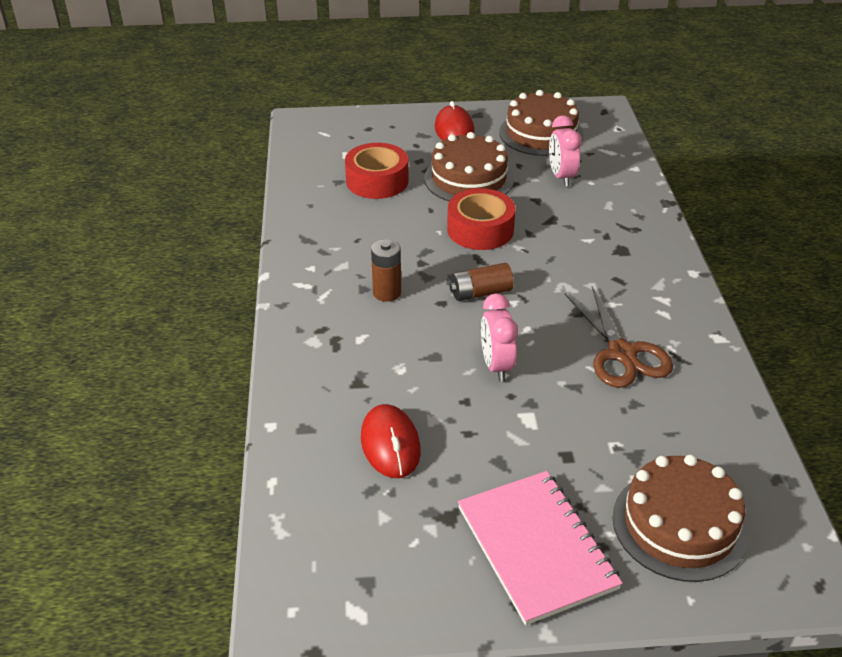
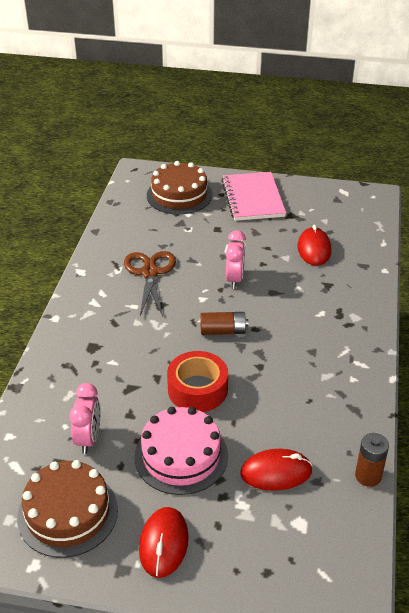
camera: 165 degrees left, 0 degrees up
(377, 181) = (276, 472): red tape -> red mouse
(387, 293) = (294, 344): brown battery -> brown battery (368, 476)
(469, 179) = (181, 456): brown cake -> pink cake

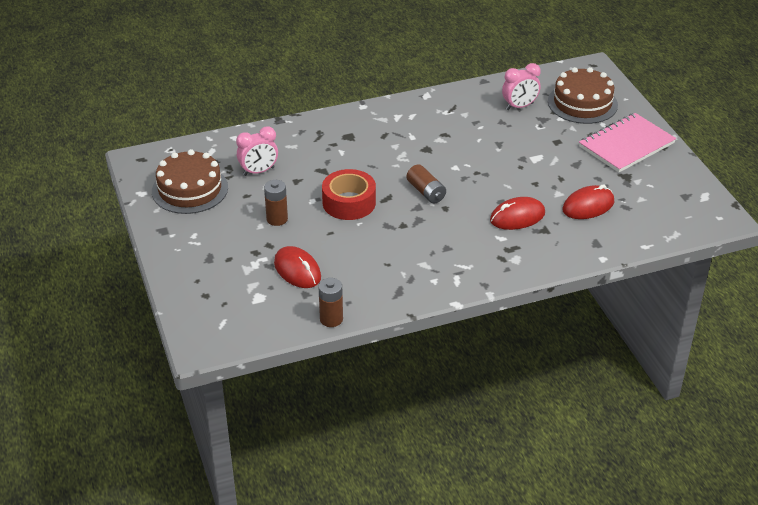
camera: 60 degrees right, 0 degrees up
(150, 273) = (459, 129): brown scissors -> none
(164, 544) = (195, 240): red mouse -> red mouse (517, 217)
(181, 456) = (277, 219): pink cake -> brown battery
(234, 279) = (497, 175): pink clock -> pink clock (519, 106)

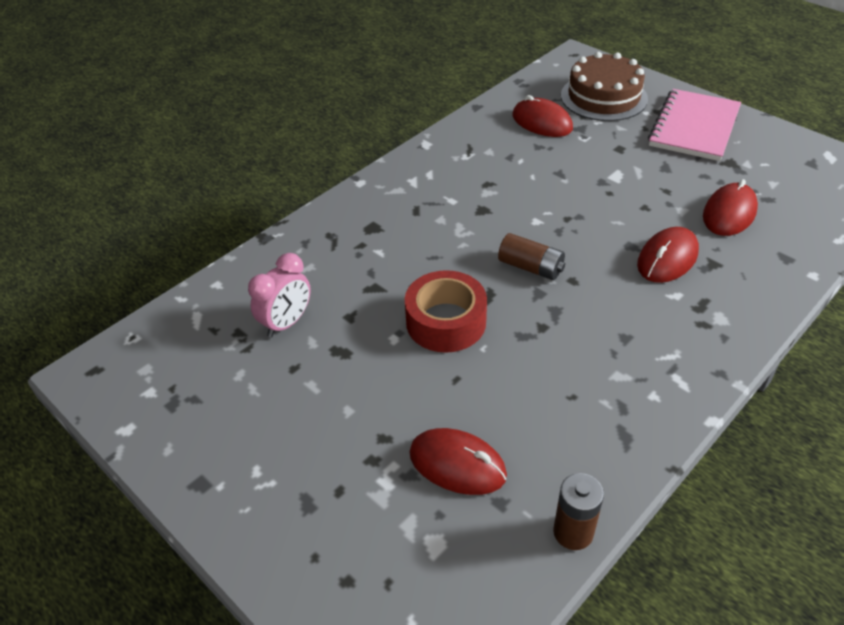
camera: 25 degrees left, 5 degrees up
(190, 189) = (201, 392): brown cake -> none
(277, 219) = (365, 388): brown battery -> none
(519, 106) = (542, 122): pink clock -> red mouse

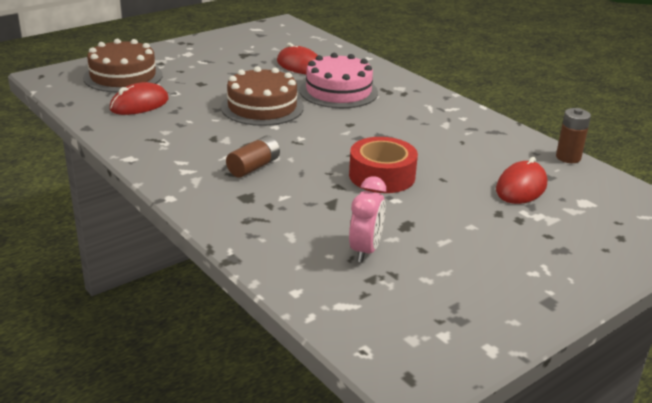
camera: 85 degrees left, 15 degrees down
(287, 323) = (365, 250): pink clock -> pink clock turned 60 degrees clockwise
(531, 267) = (330, 136): brown battery -> brown battery (254, 167)
(581, 203) = (262, 107): none -> brown cake
(667, 259) = (338, 91): red mouse -> pink cake
(694, 127) = (193, 56): pink notebook -> none

